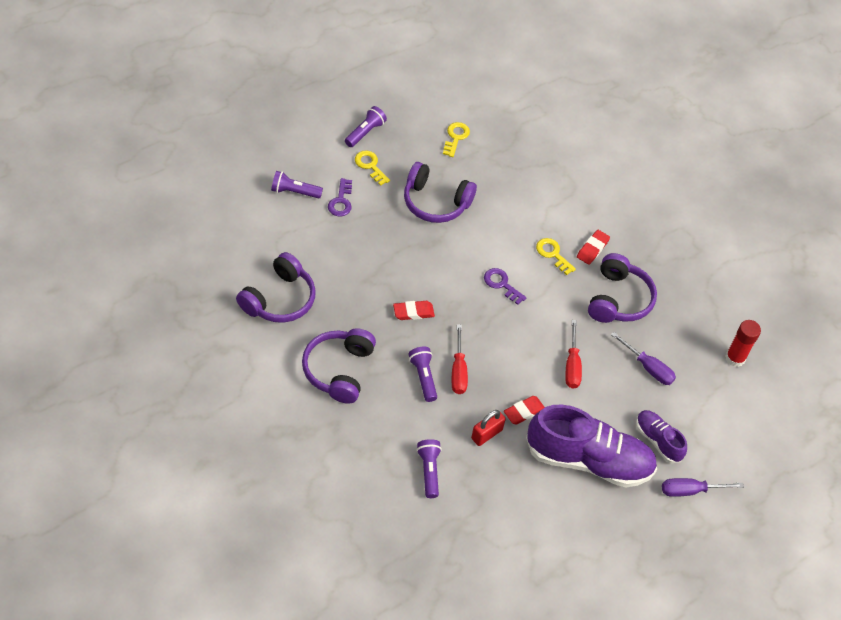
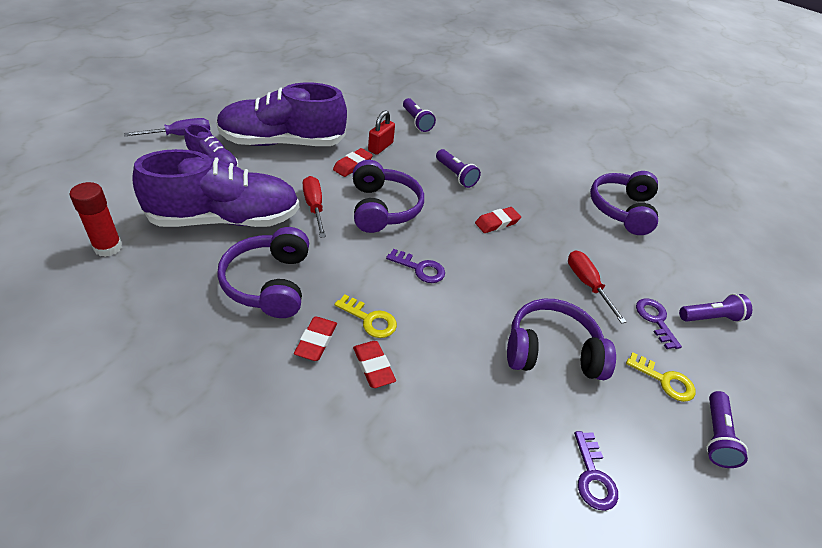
camera: 160 degrees right, 10 degrees down
(339, 370) = (529, 169): purple headphones -> purple headphones (383, 208)
(456, 137) = (593, 476): yellow key -> purple key
(458, 371) = (427, 184): red screwdriver -> red screwdriver (587, 284)
(559, 224) = (373, 366): none -> red eraser
(648, 368) = (225, 219): purple screwdriver -> purple shoe

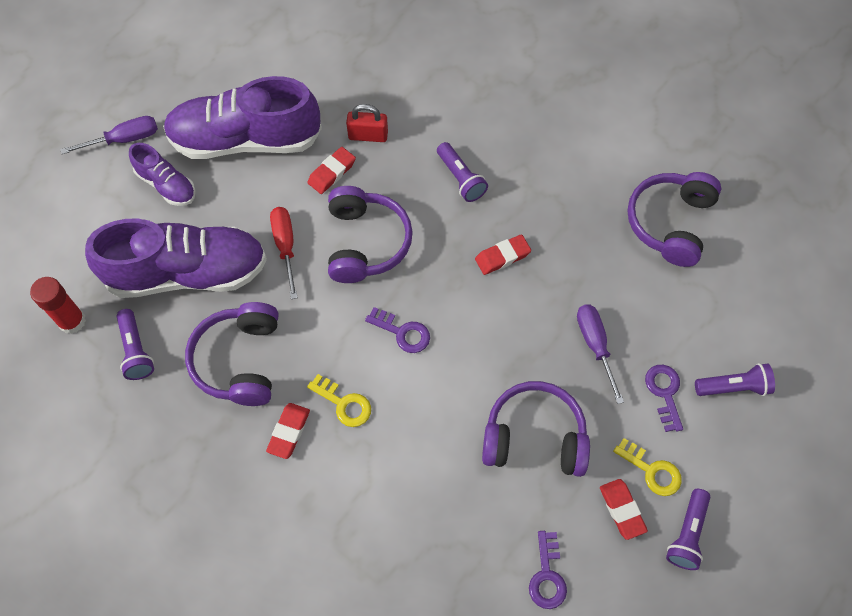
camera: 10 degrees right, 20 degrees up
(373, 366) = (345, 460): red eraser -> red eraser (622, 510)
(380, 147) = (368, 135): red padlock -> red padlock turned 60 degrees clockwise
(416, 121) = (419, 80): purple flashlight -> purple flashlight (136, 350)
(587, 284) = (595, 345): red screwdriver -> purple screwdriver

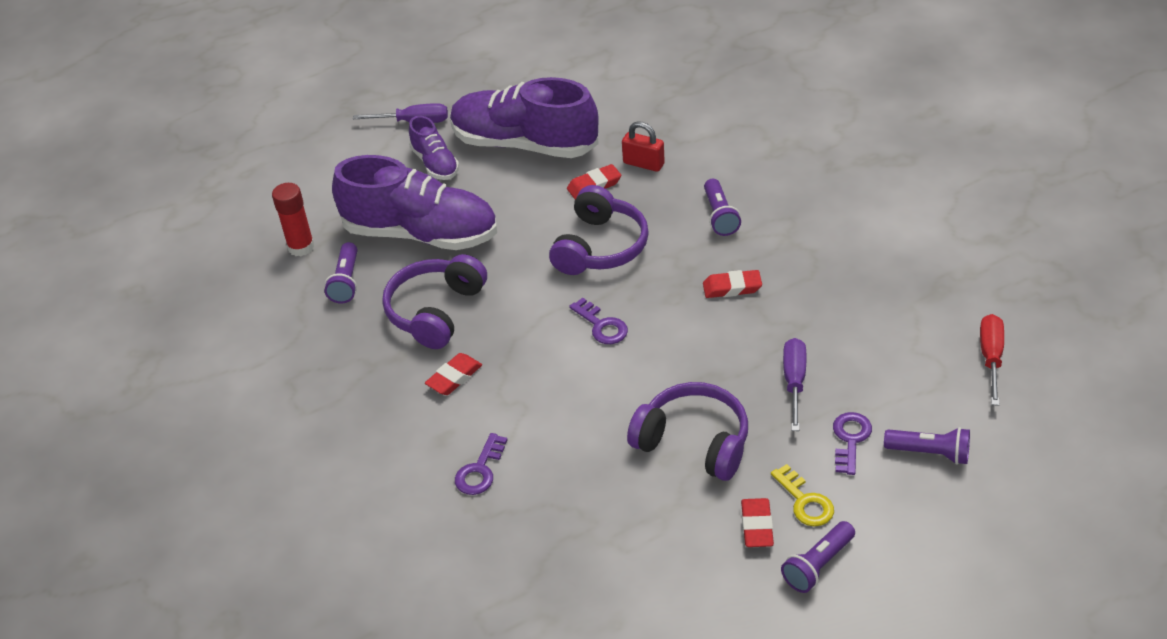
camera: 25 degrees right, 20 degrees down
(285, 246) = (522, 233): red screwdriver -> red screwdriver (991, 357)
(344, 404) = (517, 368): yellow key -> none
(547, 576) = (651, 559): purple key -> purple key (480, 470)
(670, 223) = (925, 298): purple headphones -> none

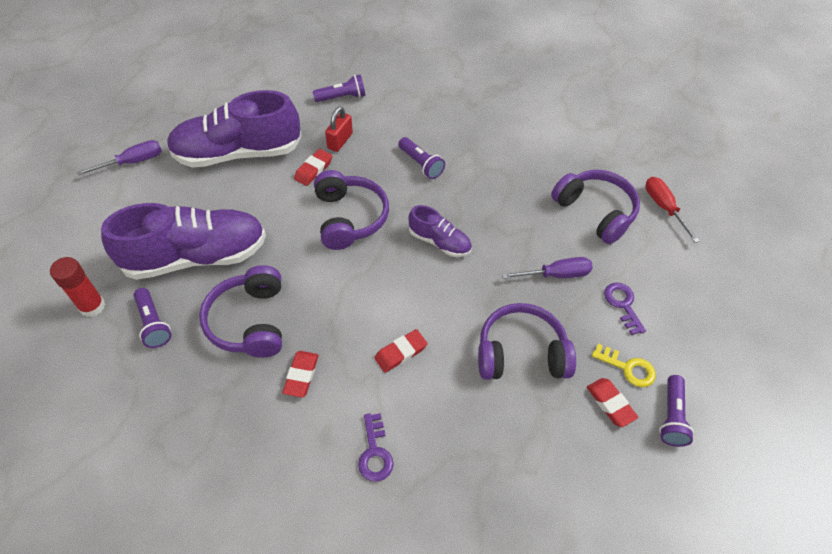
camera: 35 degrees left, 10 degrees up
(435, 163) = (172, 191): purple shoe -> purple shoe (439, 242)
(602, 326) = (391, 283): purple key -> none
(643, 163) = (340, 141): red padlock -> red padlock turned 60 degrees counterclockwise
(732, 287) = (466, 217): red eraser -> red eraser (400, 353)
(794, 382) = (556, 274): purple screwdriver -> purple screwdriver turned 105 degrees clockwise
(896, 333) = (595, 211): none -> purple headphones
(930, 453) = (678, 293): purple flashlight -> purple flashlight (342, 97)

